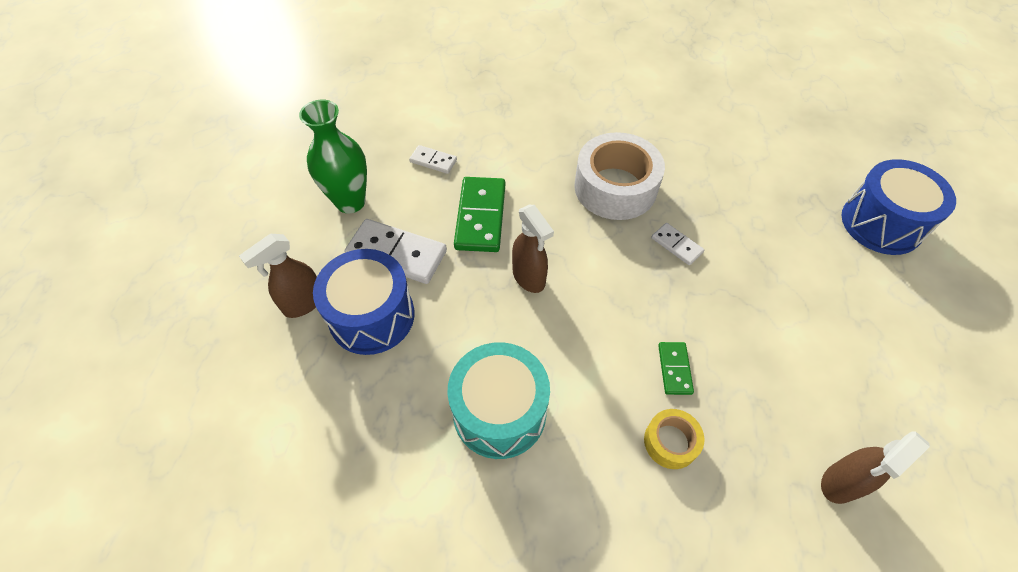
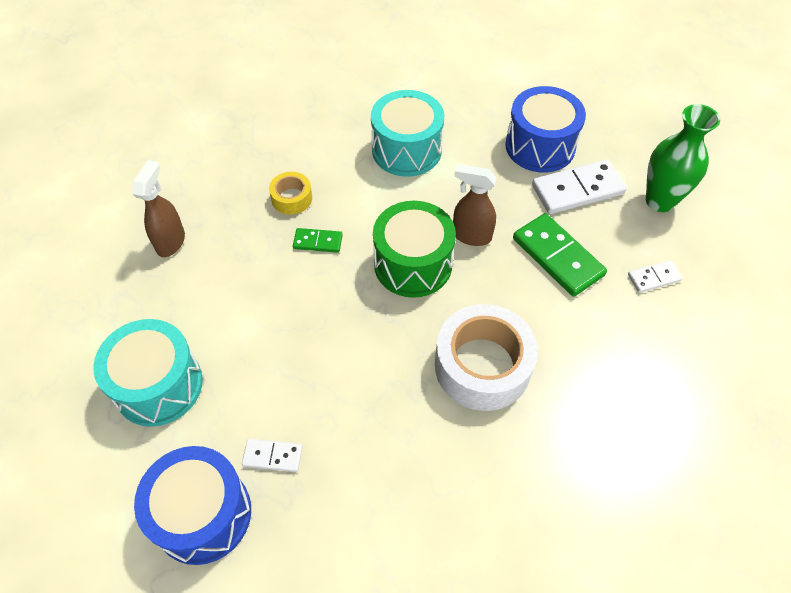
camera: 140 degrees right, 0 degrees up
(303, 303) = (588, 126): brown spray bottle -> none
(602, 288) = (413, 264): none -> green drum
(674, 369) = (318, 242): green domino -> green domino turned 45 degrees counterclockwise
(676, 245) = (384, 343): white domino -> white domino (272, 456)
(895, 331) = (158, 385): none -> turquoise drum

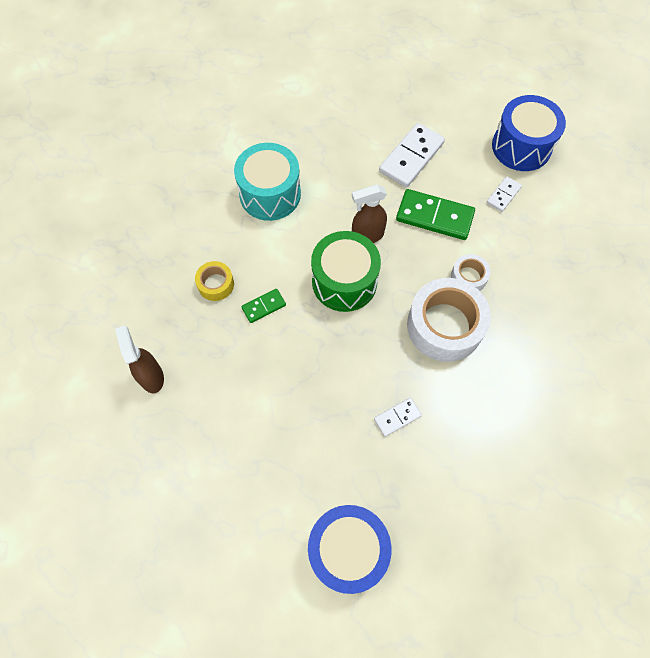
camera: 35 degrees left, 10 degrees up
(158, 385) = (239, 488): turquoise drum -> none
(272, 456) = (360, 479): white domino -> white domino (397, 417)
(540, 146) = (362, 137): blue drum -> blue drum (521, 146)
(548, 335) = (468, 277): none -> white tape
(660, 201) = (469, 135): green vase -> none

